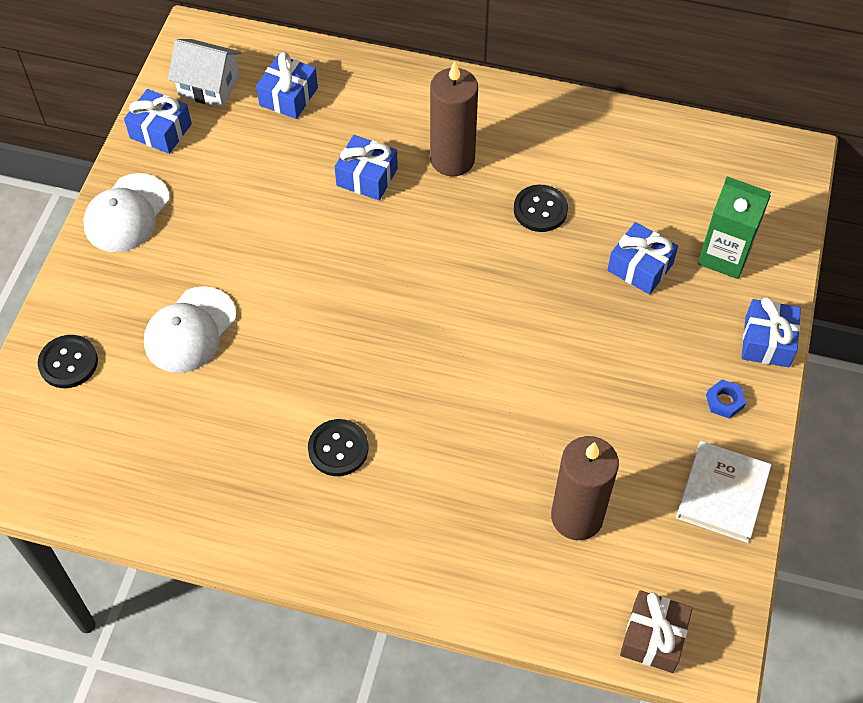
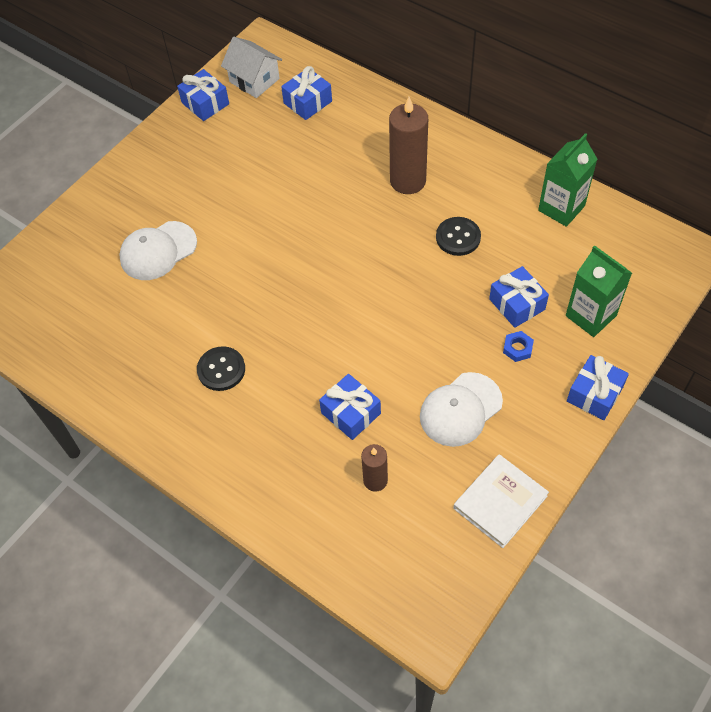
camera: 25 degrees right, 0 degrees up
(68, 363) = (65, 249): black button -> none
(127, 213) = (154, 155): white cap -> white cap (460, 409)
(367, 177) = (337, 176): blue gift -> blue gift (351, 413)
(577, 517) = (375, 480): brown candle -> brown candle, size x0.56
(638, 143) = (561, 208): none -> green carton
(653, 637) = (391, 595): brown gift -> none
(724, 401) = (536, 430): blue nut -> blue nut (517, 348)

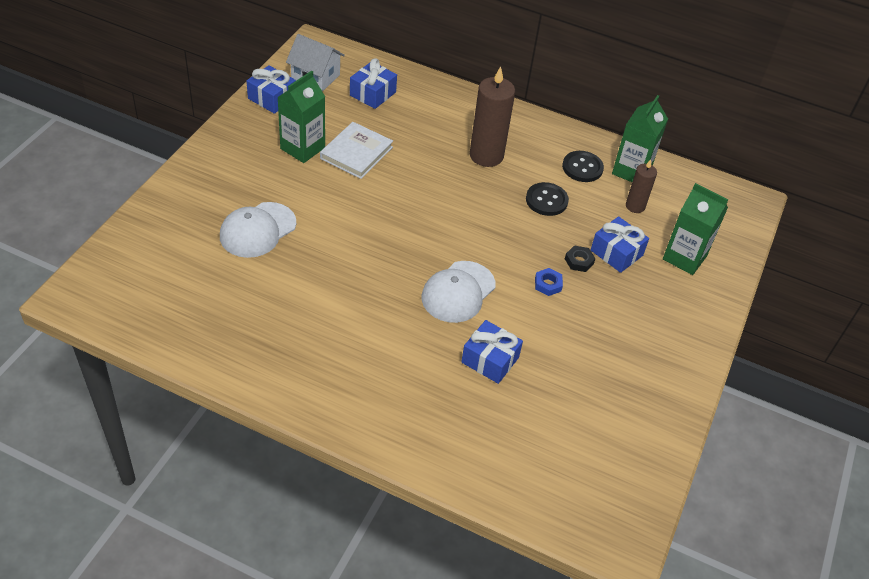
camera: 20 degrees left, 10 degrees down
(221, 369) = (351, 332): black button -> black button (582, 168)
(222, 162) = (302, 148): none -> green carton
(375, 480) = (530, 417): brown candle -> brown candle (635, 206)
(460, 409) = (592, 347): white cap -> white cap (458, 292)
(473, 310) = (579, 261): none -> black nut
(500, 502) = (652, 424): white book -> white book (356, 153)
(517, 348) = (628, 290): blue nut -> blue nut (548, 284)
(594, 394) = (708, 322): blue gift -> none

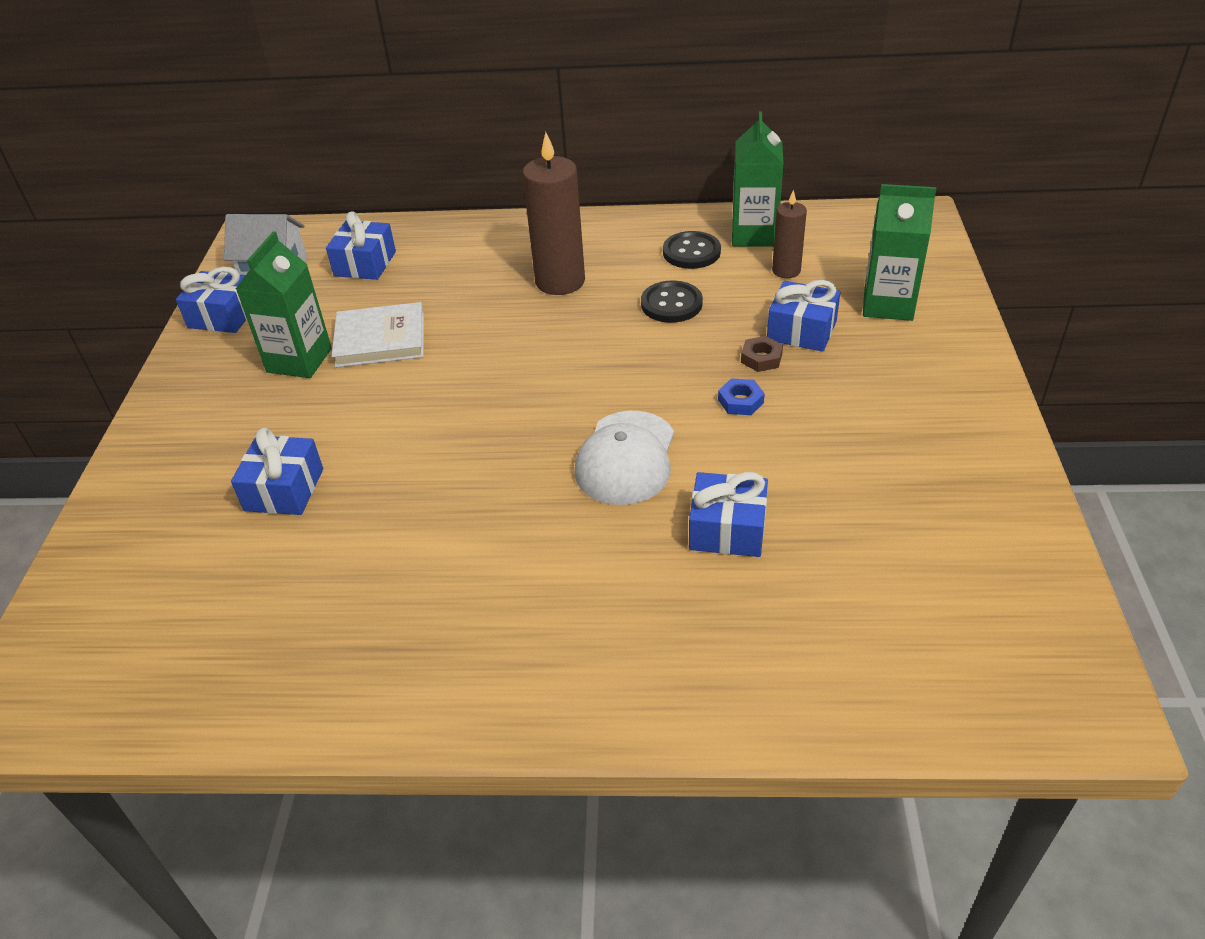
camera: 15 degrees left, 5 degrees down
(257, 230) = (284, 489): white cap -> blue gift
(356, 153) = (380, 339): white book -> white book turned 75 degrees clockwise
(579, 261) = (761, 358): black nut -> brown nut

